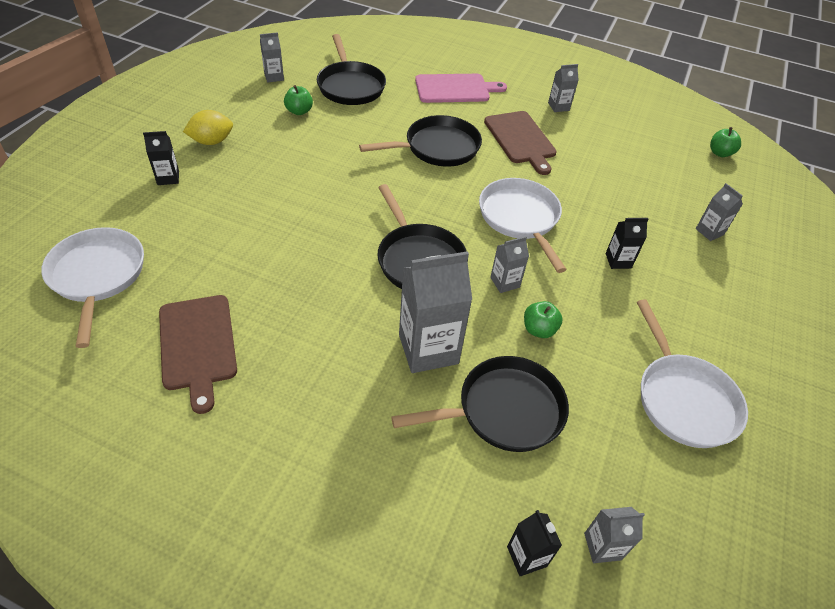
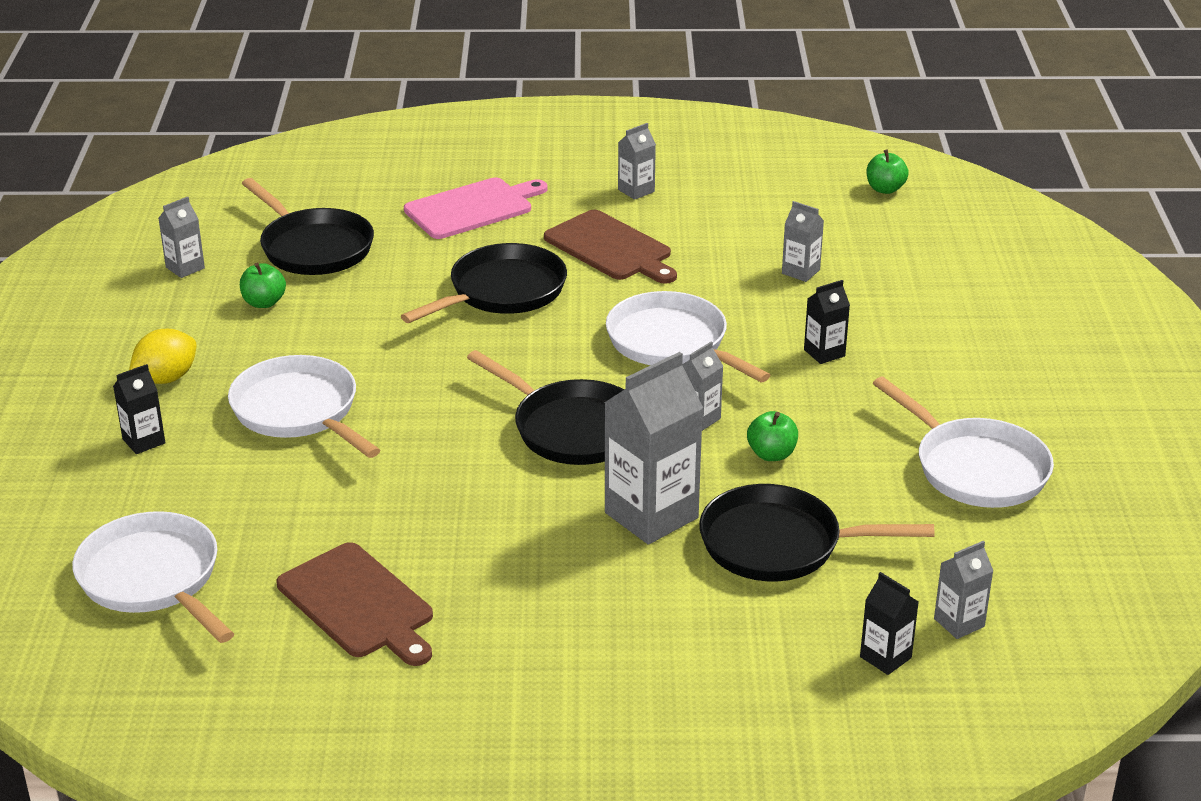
camera: 20 degrees left, 15 degrees down
(266, 189) = (299, 411): none -> white pan
(503, 410) = (780, 544): black pan -> black pan turned 135 degrees counterclockwise
(709, 231) = (918, 287): grey carton -> grey carton (800, 272)

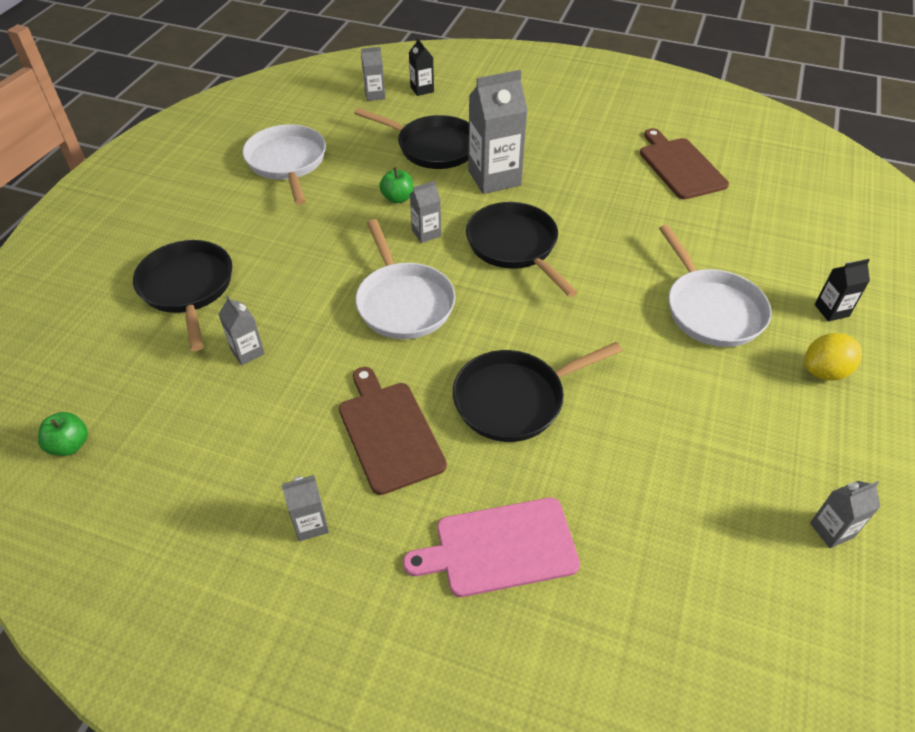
camera: 160 degrees left, 15 degrees up
(153, 579) = (804, 206): white pan -> none
(264, 303) = (742, 447): green apple -> none
(313, 247) = (690, 526): black pan -> black pan (188, 288)
(824, 353) = (301, 264): black carton -> none

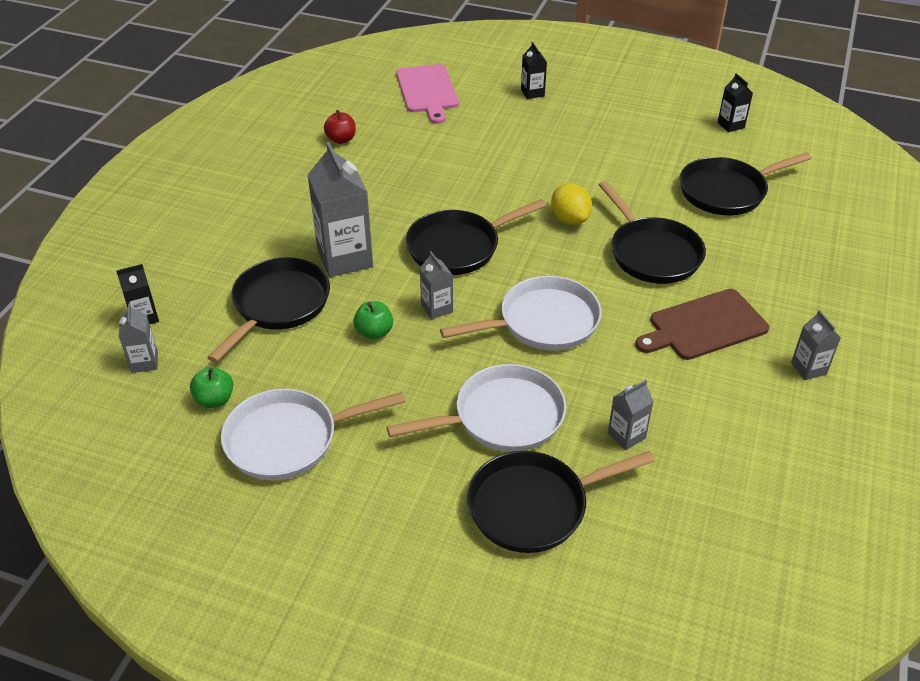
camera: 90 degrees left, 5 degrees down
(70, 445) = (780, 567): green apple -> green apple (215, 400)
(500, 547) = (792, 264): pink cutting board -> pink cutting board (427, 91)
(654, 497) = (727, 191): none -> black pan
(680, 166) = (341, 139): brown cutting board -> red apple
(711, 309) = (535, 145): white pan -> white pan (502, 417)
(824, 371) = (595, 106): yellow lemon -> yellow lemon (569, 219)
(831, 530) = (731, 125): grey carton -> black carton

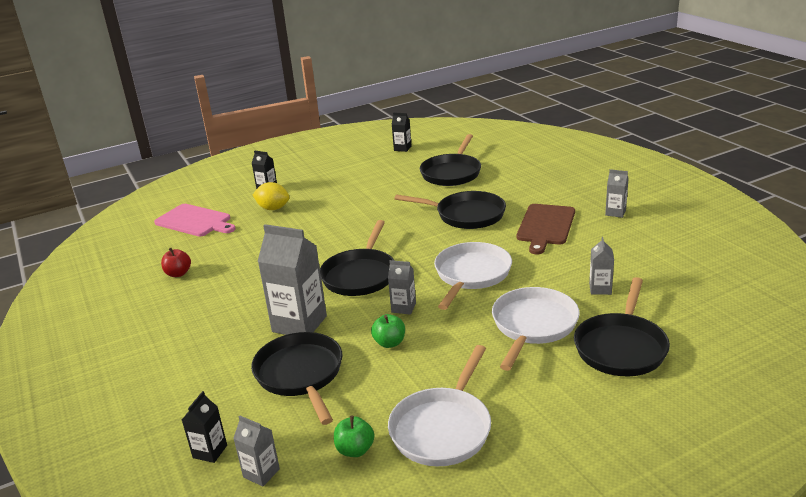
camera: 45 degrees left, 15 degrees down
(569, 219) = (397, 227): yellow lemon -> yellow lemon (273, 208)

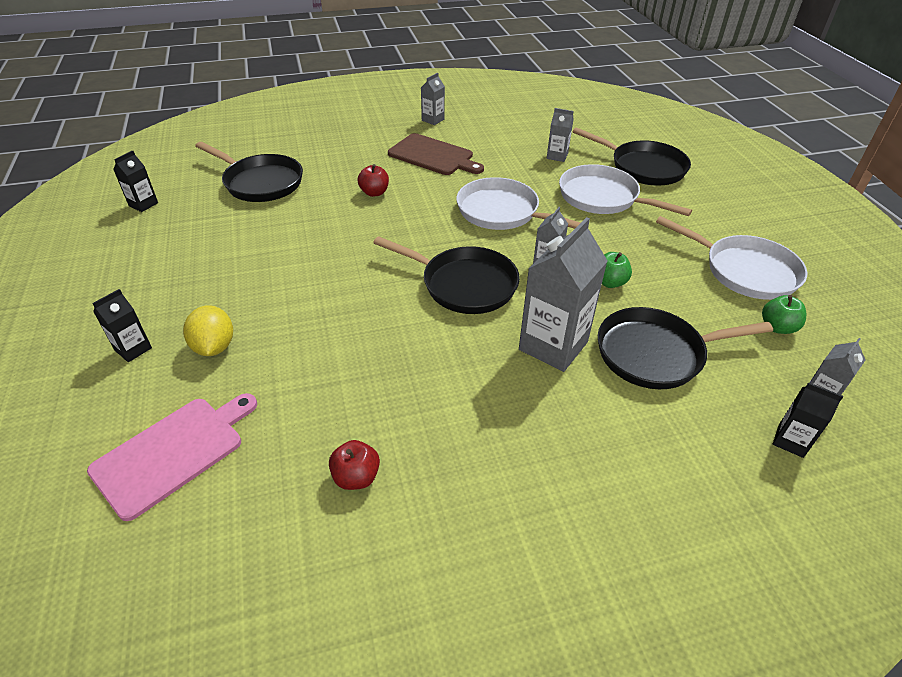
camera: 80 degrees left, 15 degrees up
(273, 208) = (214, 347): yellow lemon -> yellow lemon turned 45 degrees counterclockwise
(466, 215) = (374, 193): black pan -> red apple

